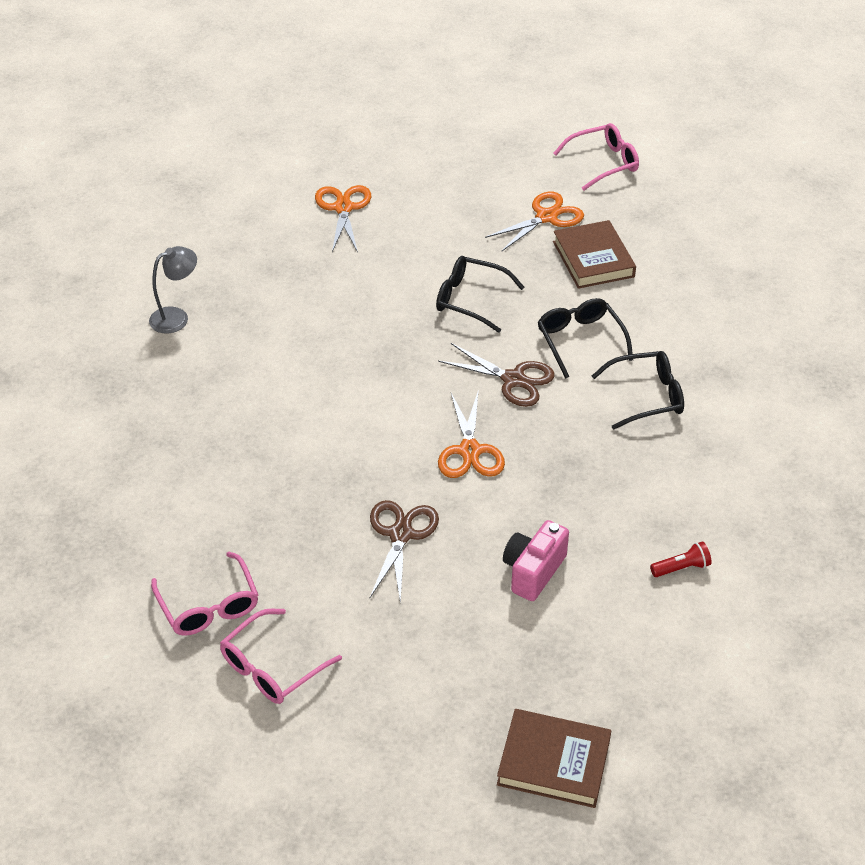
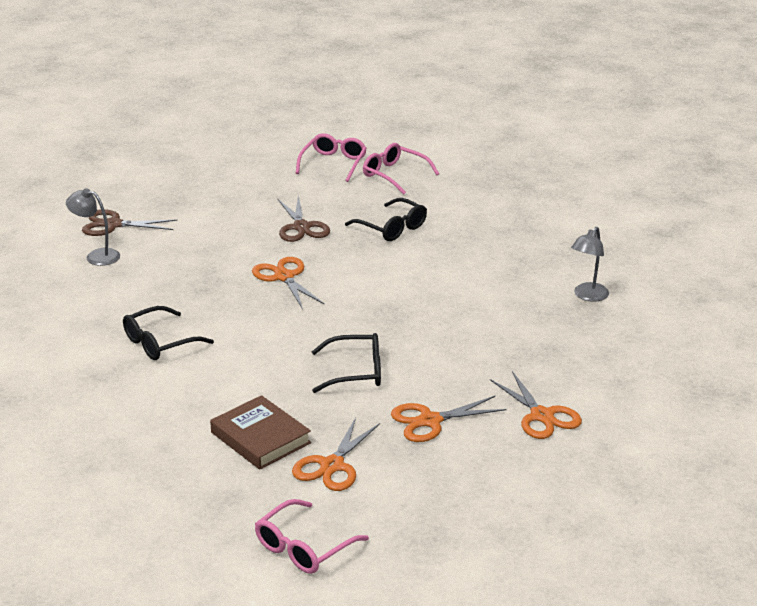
camera: 155 degrees right, 15 degrees down
(439, 231) = (430, 421): none -> orange scissors
(513, 380) = (278, 326): brown scissors -> brown scissors (113, 225)
(533, 571) = (200, 232): pink camera -> none
(553, 762) = (146, 169): brown book -> none
(580, 341) = (237, 367): black glasses -> black glasses (392, 228)
(681, 568) = (96, 256): red flashlight -> grey lamp

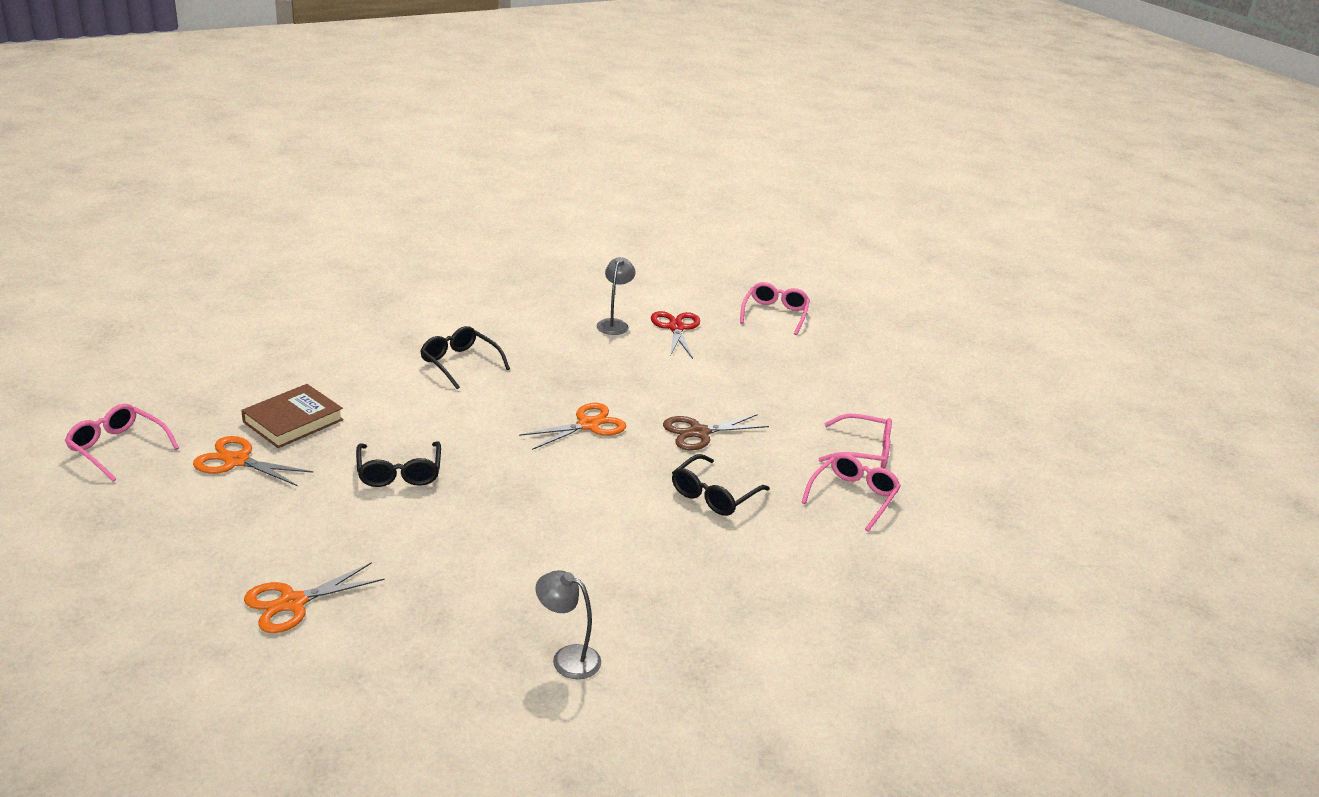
camera: 80 degrees right, 0 degrees up
(98, 175) = (775, 314): none -> pink glasses
(113, 225) = (676, 328): brown scissors -> red scissors
(430, 421) = (299, 520): orange scissors -> none

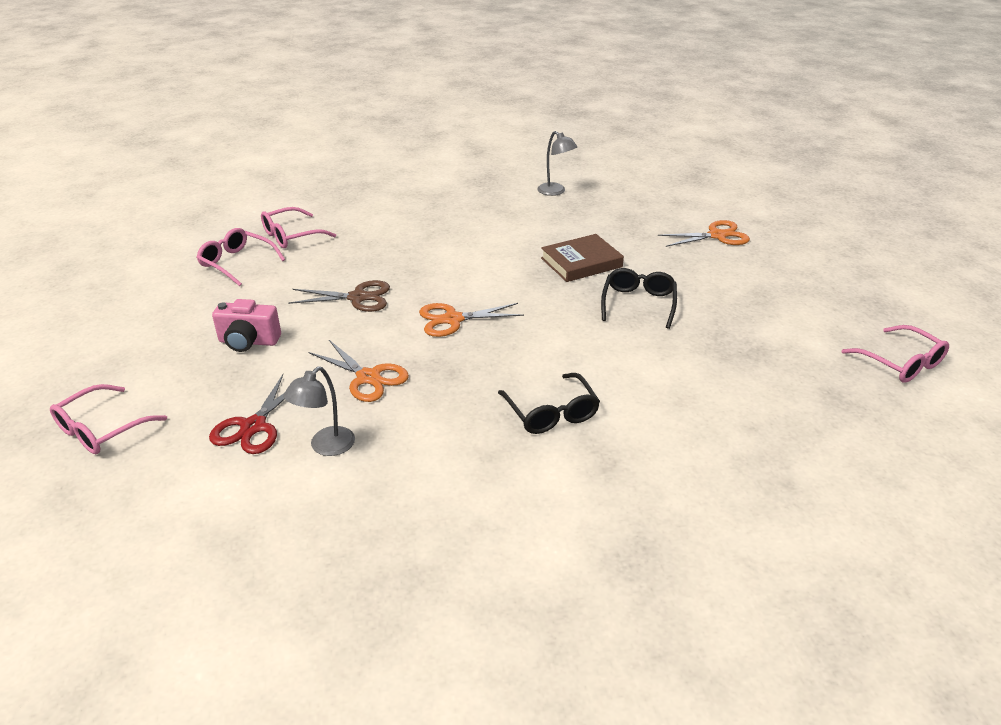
camera: 155 degrees left, 5 degrees up
(237, 461) = (782, 334): orange scissors -> orange scissors (368, 377)
(293, 421) = (738, 366): brown book -> brown book (581, 262)
(714, 495) = (394, 251): black glasses -> none
(750, 379) = (248, 342): none -> pink camera

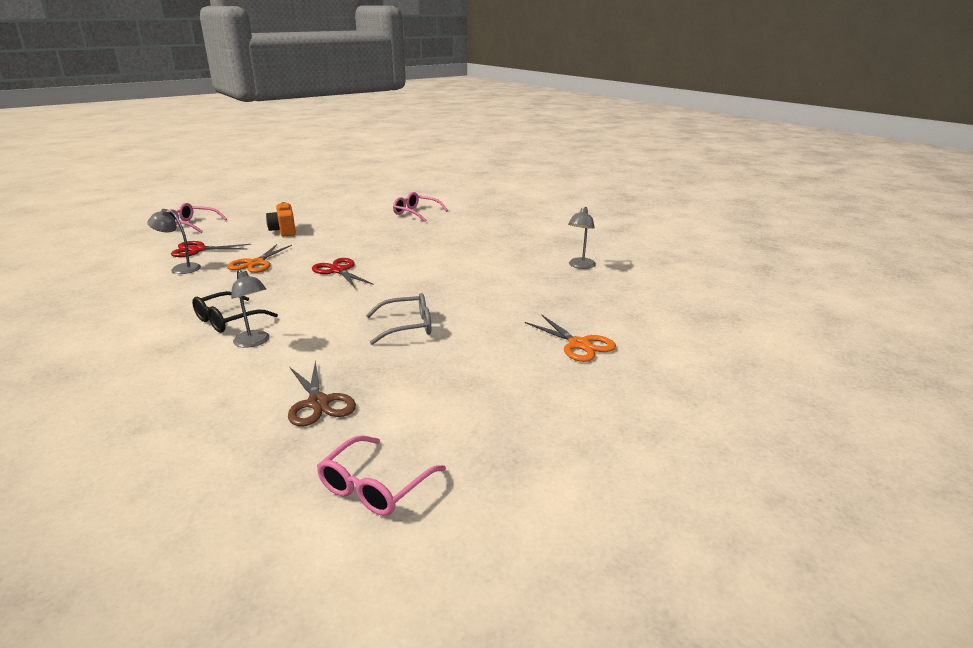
camera: 65 degrees right, 10 degrees down
(237, 263) = (371, 210): pink glasses -> none
(248, 342) = (284, 231): pink camera -> orange camera
(358, 298) = (350, 242): brown scissors -> brown scissors (318, 403)
(453, 319) = (338, 271): orange scissors -> red scissors
(581, 262) = (460, 295): brown book -> none
(624, 398) = (254, 342): none -> grey lamp
(638, 303) = (407, 327): black glasses -> grey glasses

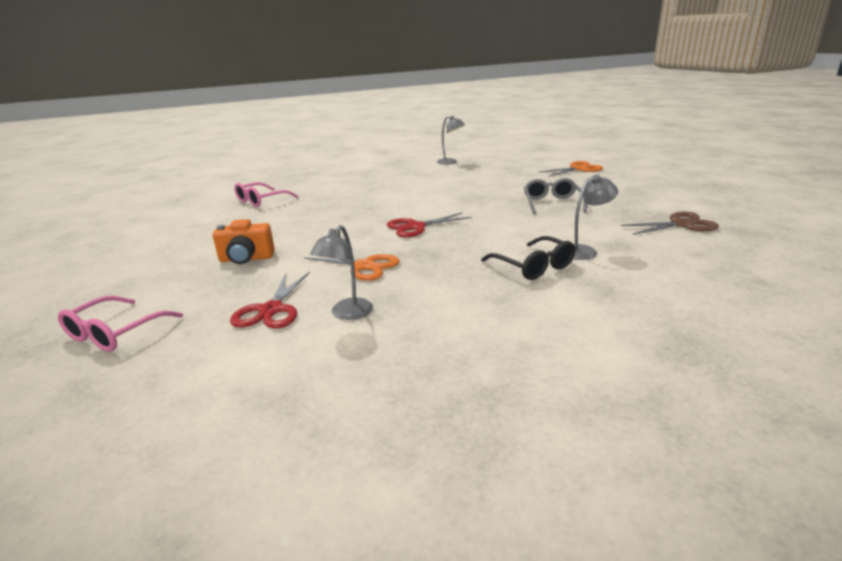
camera: 75 degrees left, 0 degrees up
(375, 487) = (765, 209): pink glasses -> none

